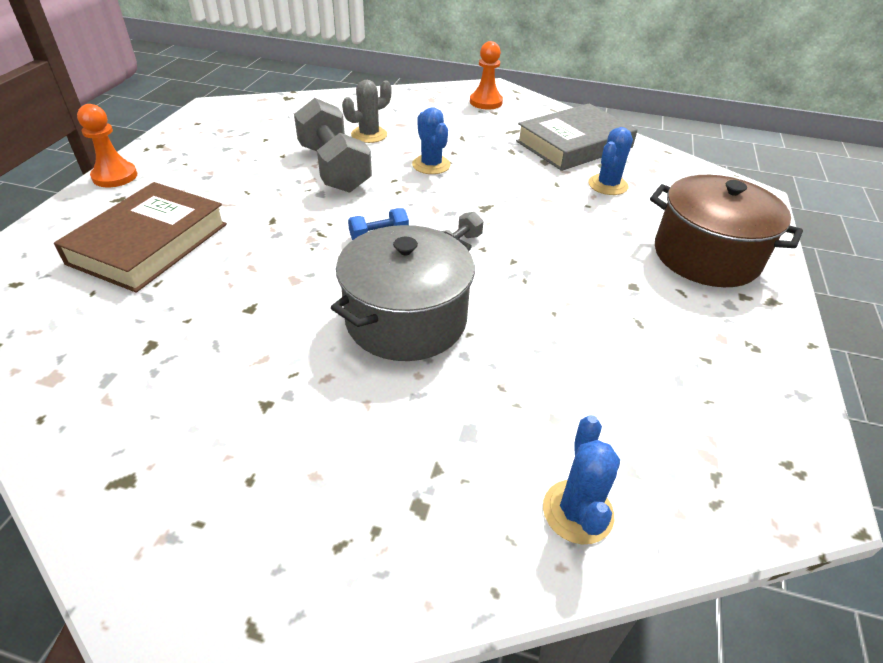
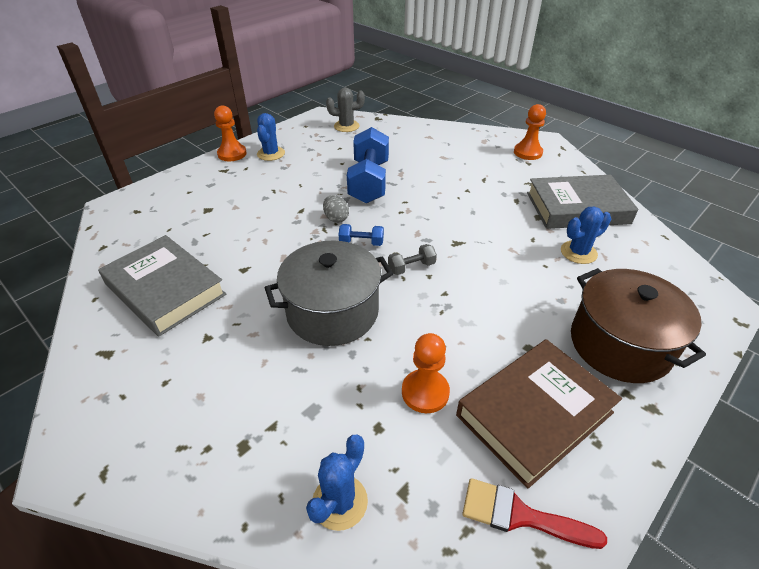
camera: 30 degrees right, 0 degrees up
(149, 243) = (219, 206): brown book -> brown book (534, 413)
(152, 369) = (165, 289): none -> grey book
(326, 218) = (336, 218): none -> grey egg
(334, 168) = (369, 182): grey dumbbell -> blue dumbbell
(369, 135) = (413, 161): grey cactus -> grey cactus (346, 126)
(431, 165) = (441, 196): blue cactus -> blue cactus (271, 154)
(573, 364) = (425, 392): none -> orange pawn
(748, 440) = (520, 515): none -> red brush

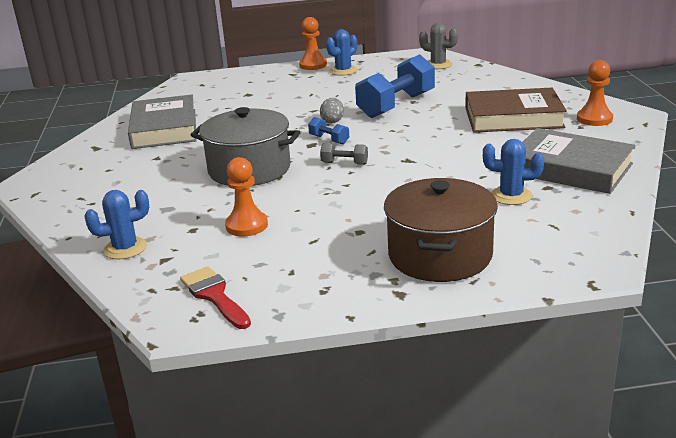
camera: 40 degrees right, 15 degrees down
(534, 413) = (303, 261): brown book -> brown book (513, 117)

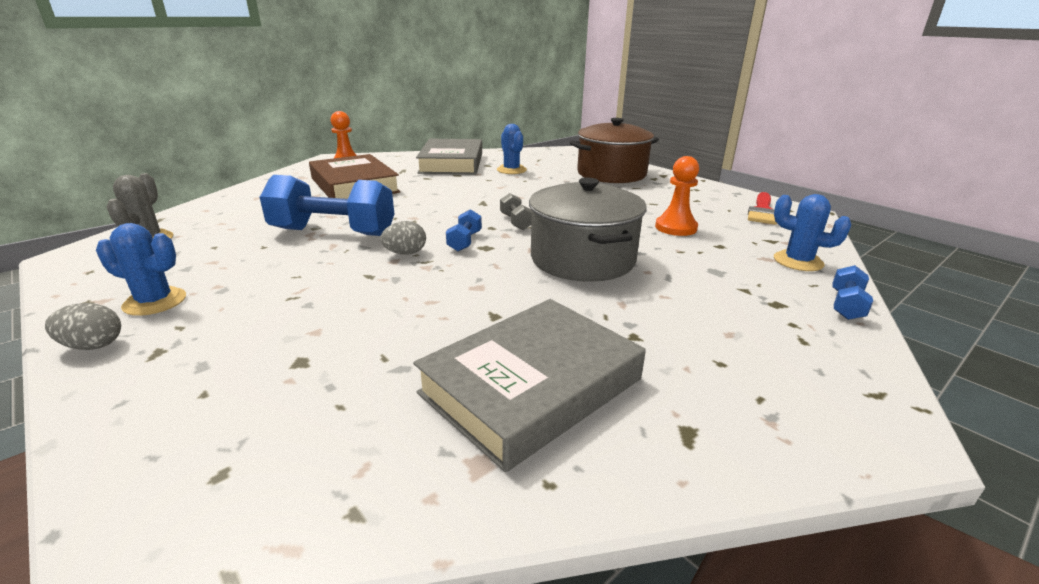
camera: 125 degrees left, 0 degrees up
(70, 230) = (846, 305): none -> blue dumbbell
(313, 65) = (93, 346): orange pawn -> grey egg

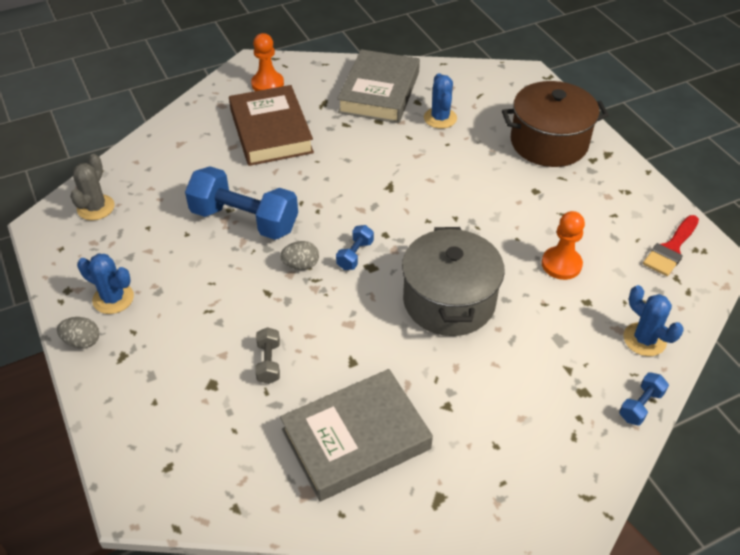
camera: 15 degrees right, 20 degrees up
(516, 222) = (411, 229): grey dumbbell -> grey dumbbell (269, 362)

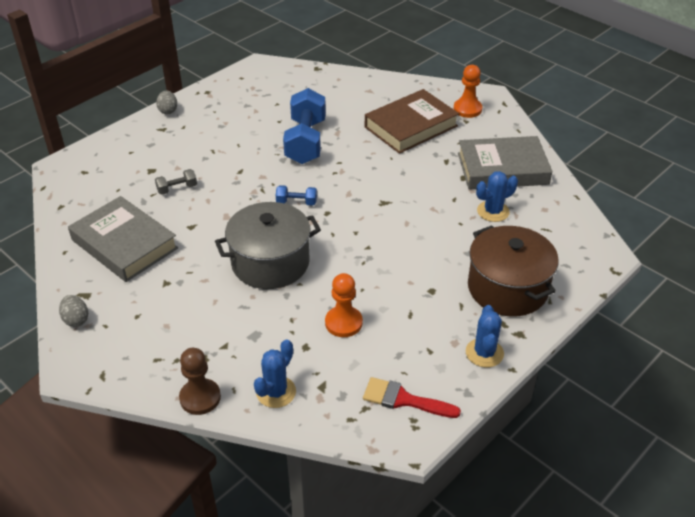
camera: 70 degrees right, 5 degrees down
(96, 207) = (284, 78): grey cactus -> none
(113, 298) = (207, 110): blue cactus -> blue cactus (484, 353)
(301, 265) = (273, 179): grey egg -> grey egg (76, 319)
(640, 405) = (200, 398): blue dumbbell -> brown pawn

